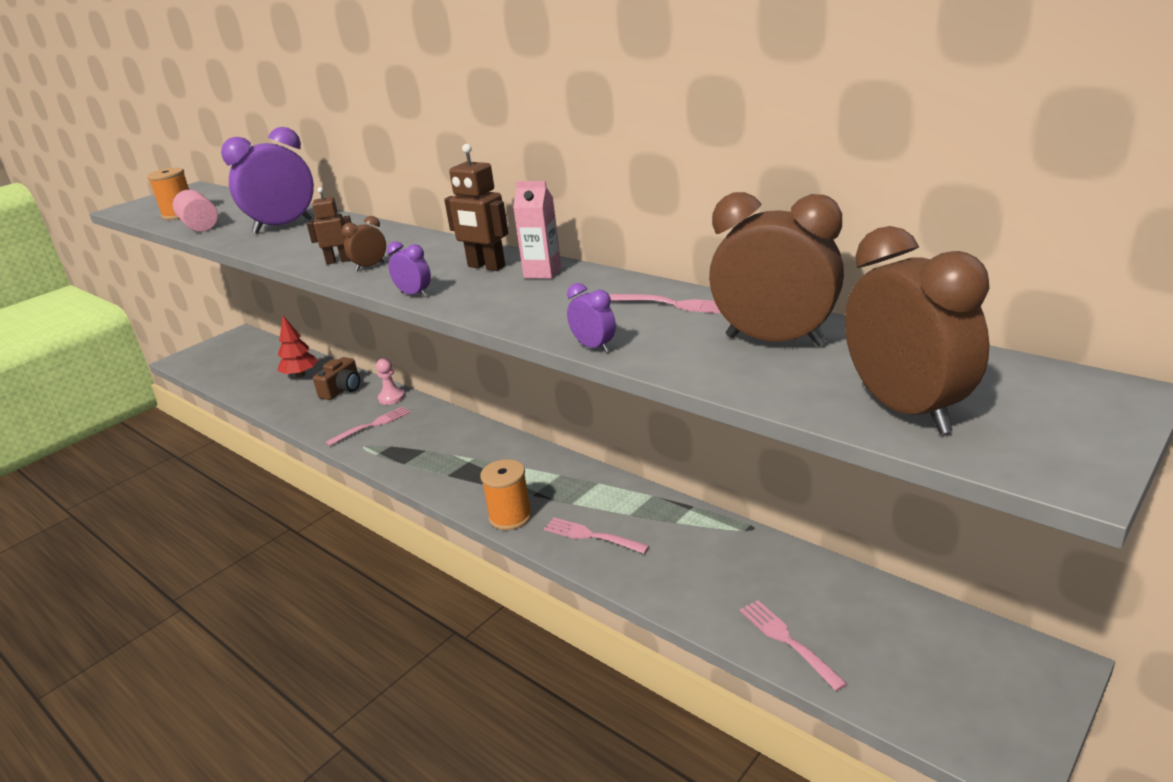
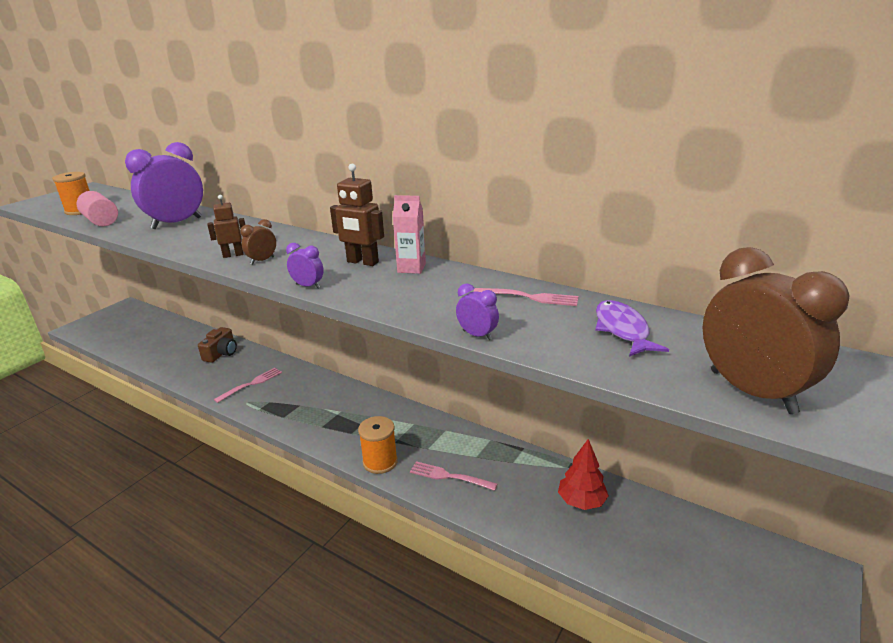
camera: 10 degrees left, 0 degrees up
(300, 375) = (184, 341): red tree -> red tree (581, 501)
(391, 398) = (264, 360): pink pawn -> none
(775, 341) = (622, 330): brown clock -> purple fish
(787, 641) = (622, 562): pink fork -> none

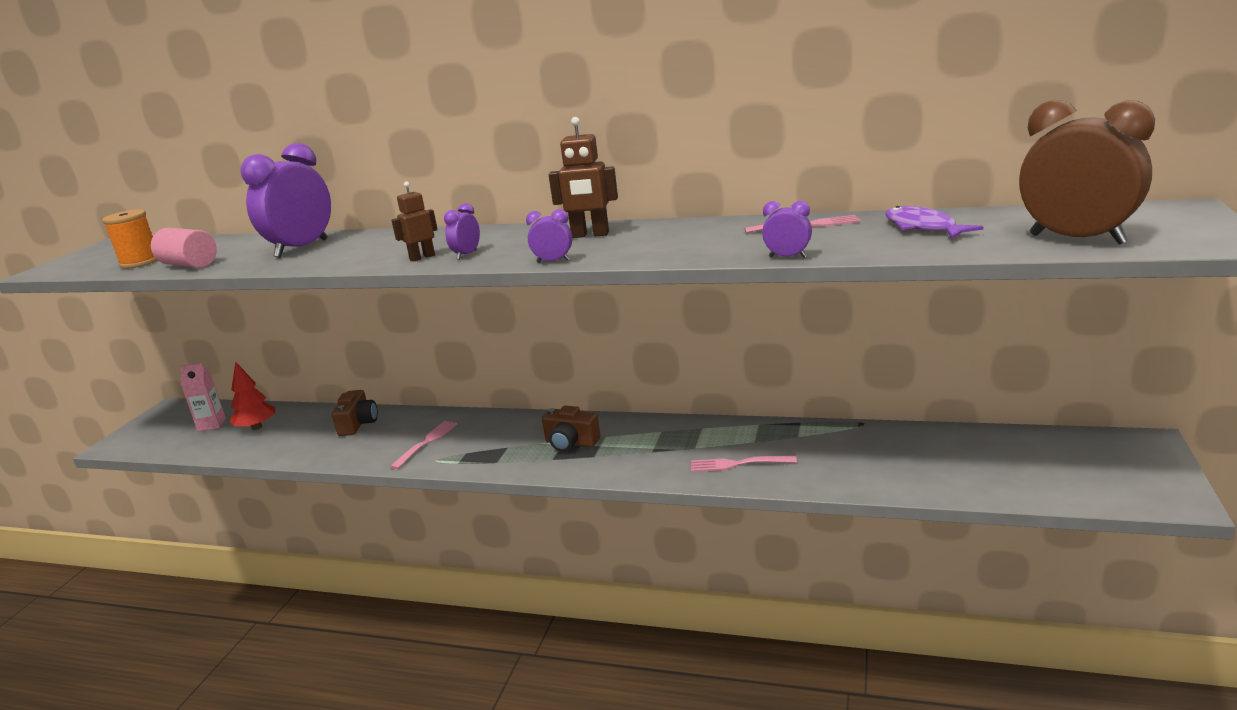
camera: 15 degrees left, 5 degrees down
(262, 260) = (466, 255): brown clock -> purple clock
(344, 415) = (571, 443): none -> brown camera
(380, 462) = (649, 471): orange spool -> none
(411, 268) = (653, 229): pink carton -> pink carton (212, 425)
(581, 501) = (892, 449): red tree -> red tree (257, 427)

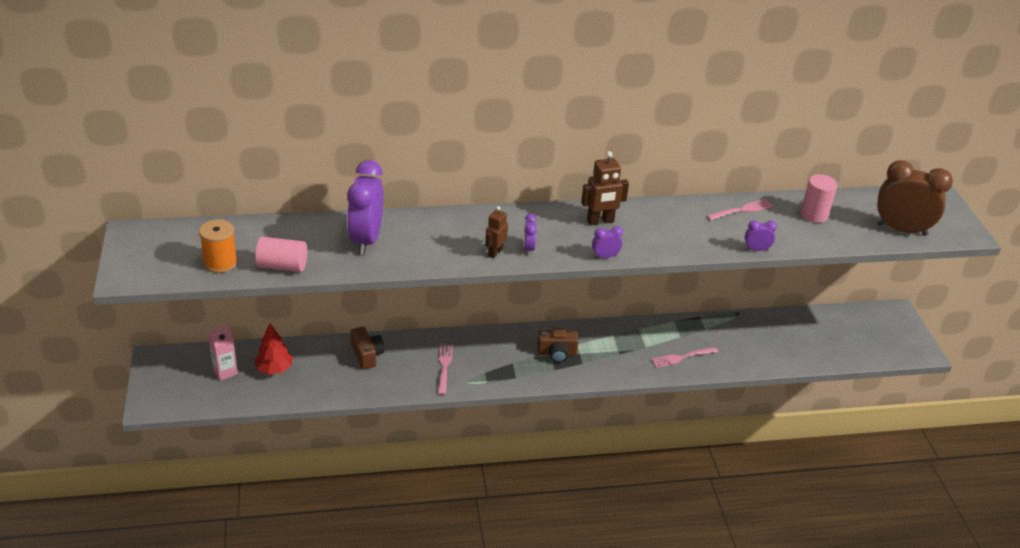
camera: 30 degrees left, 15 degrees up
(923, 227) = (814, 215): purple fish -> pink cylinder

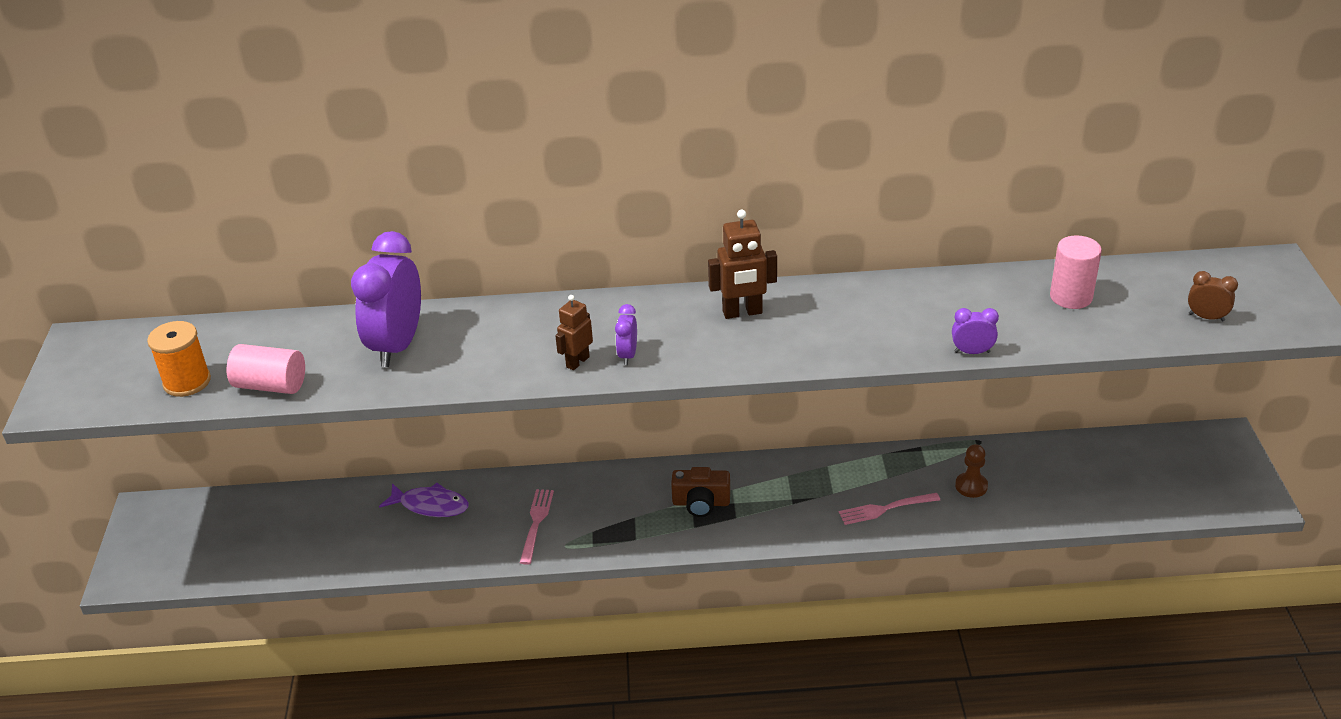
camera: 10 degrees right, 0 degrees up
(225, 372) = (232, 530): pink carton -> none
(274, 369) = (299, 526): red tree -> none
(367, 355) = (430, 505): brown camera -> purple fish
(605, 257) = (738, 366): purple clock -> none
(736, 342) = (971, 486): none -> brown pawn
(742, 210) = (960, 292): pink fork -> none
(901, 229) = (1206, 317): brown clock -> brown clock, size x0.45

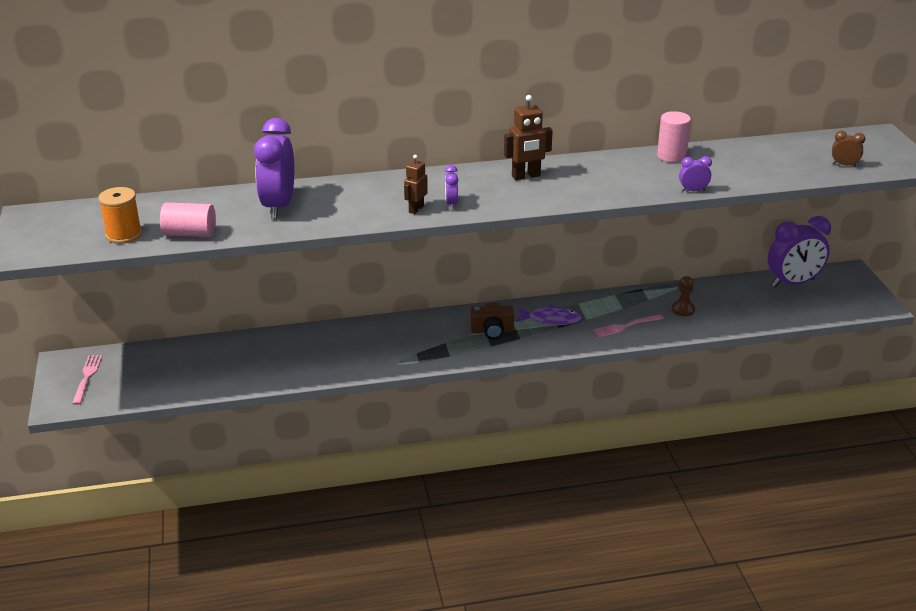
camera: 10 degrees left, 5 degrees down
(430, 505) = (289, 345): purple fish -> purple fish (551, 319)
(536, 523) = (373, 350): pink fork -> pink fork (87, 377)
(1071, 297) = (751, 158): pink cylinder -> pink cylinder (671, 156)
(1138, 452) = (793, 283): none -> purple clock

